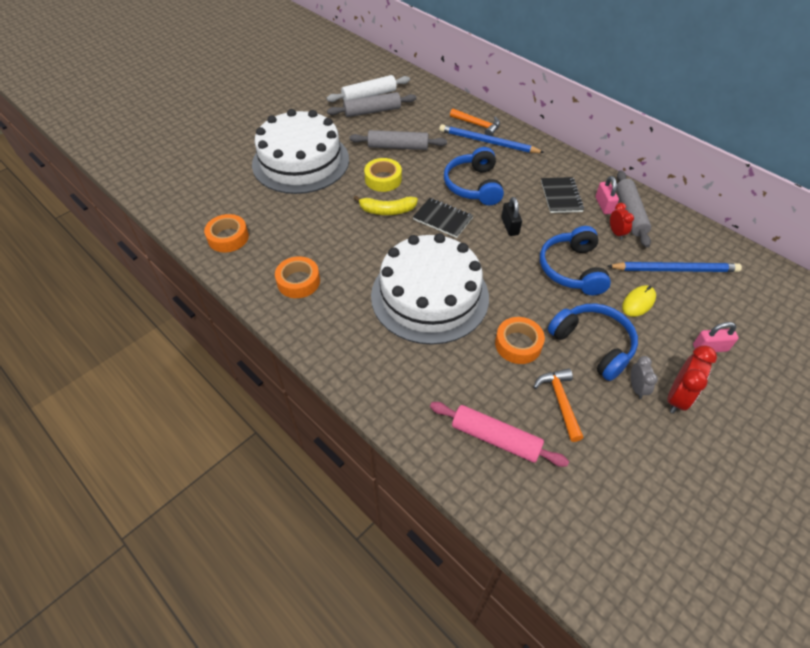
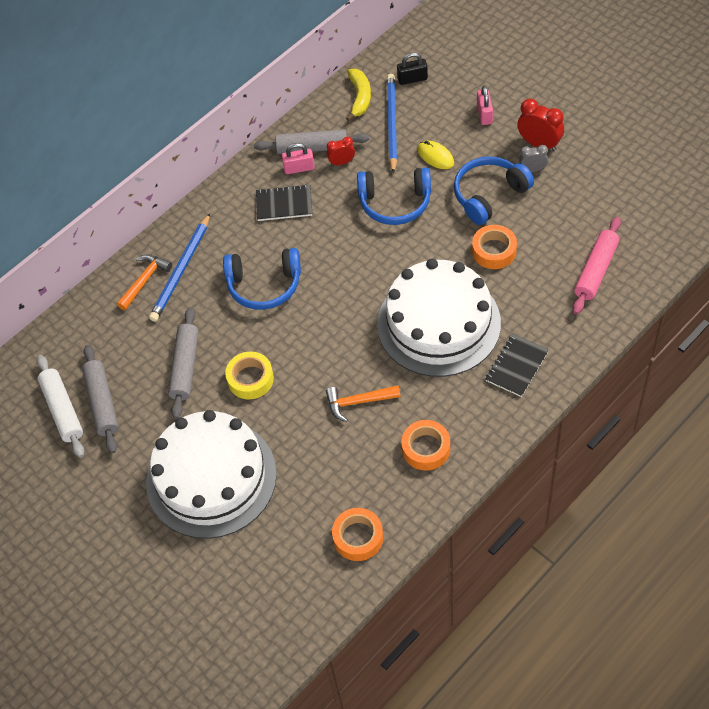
camera: 85 degrees left, 5 degrees up
(387, 210) = (308, 371): yellow banana -> yellow banana (360, 97)
(442, 219) = (322, 315): black notebook -> black notebook (516, 366)
(510, 226) = (333, 252): black padlock -> black padlock (412, 79)
(560, 401) = (553, 223): orange hammer -> orange hammer (358, 402)

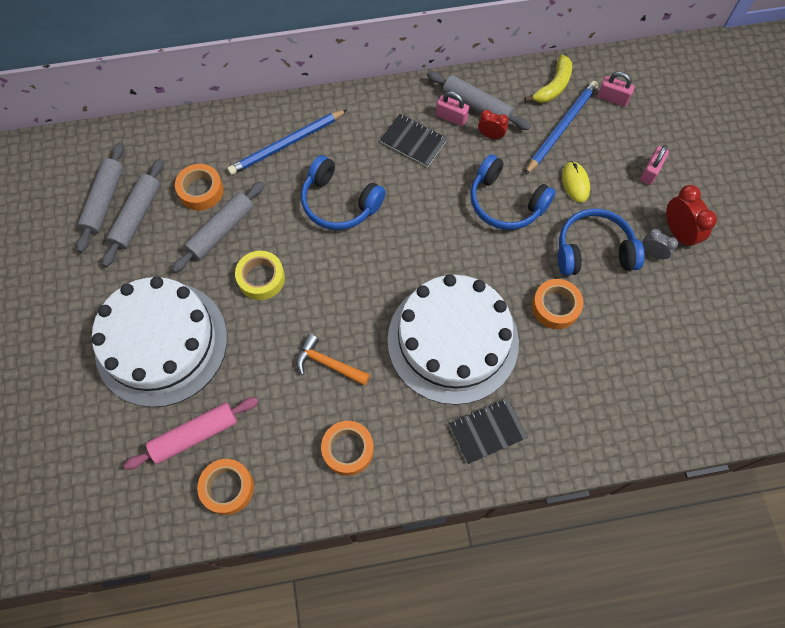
camera: 30 degrees right, 10 degrees up
(62, 410) = (104, 201): white rolling pin -> grey rolling pin
(140, 349) = (201, 191): none -> orange tape
(144, 280) = (252, 134): orange hammer -> none
(412, 79) = (612, 98): black padlock -> pink padlock
(596, 270) = (633, 391): pink rolling pin -> pink rolling pin (195, 435)

